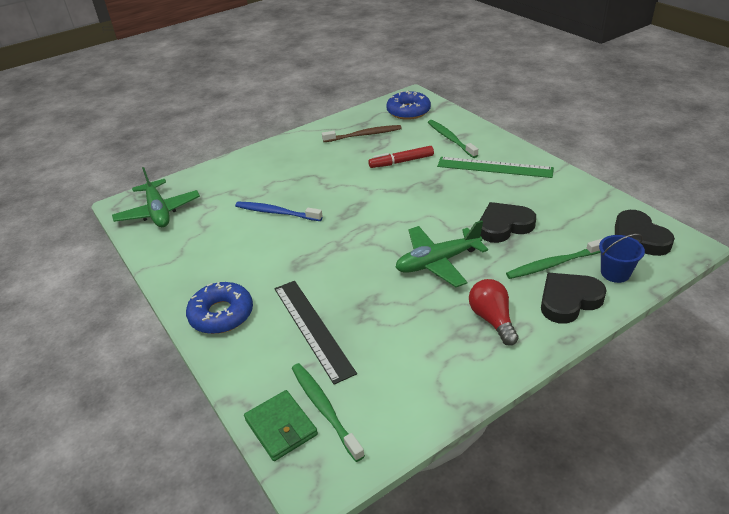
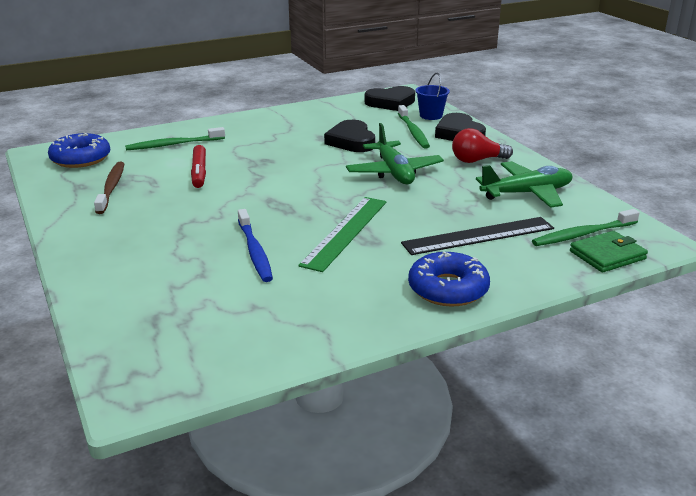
camera: 85 degrees left, 10 degrees down
(158, 212) = (185, 352): green plane -> green plane (526, 193)
(276, 212) = (255, 252): blue toothbrush -> blue toothbrush turned 45 degrees counterclockwise
(494, 167) = (250, 133): green ruler -> green ruler (346, 232)

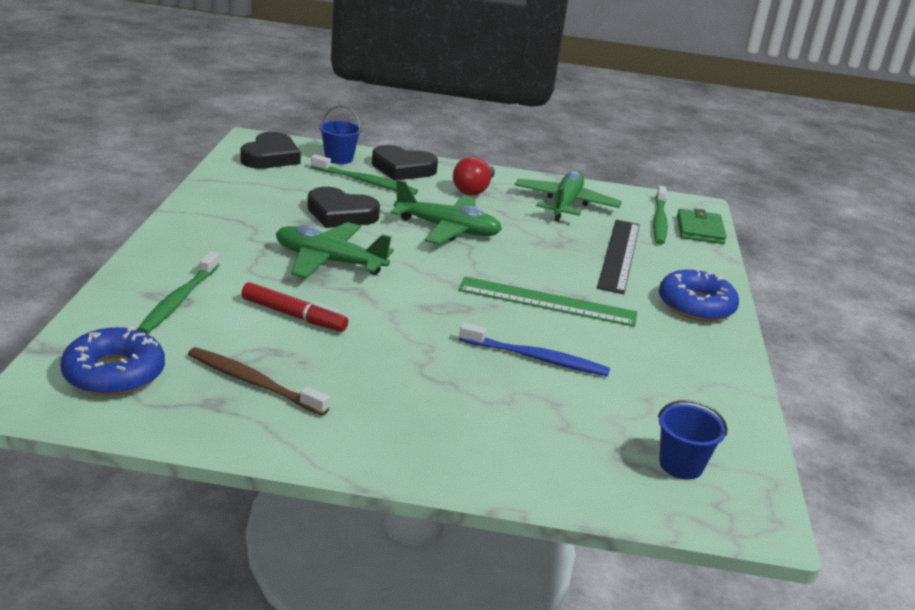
camera: 60 degrees left, 0 degrees up
(173, 343) = (681, 465): none -> blue bucket
(281, 159) = (329, 261): none -> green plane
(346, 232) = (547, 301): green ruler -> green ruler turned 45 degrees counterclockwise

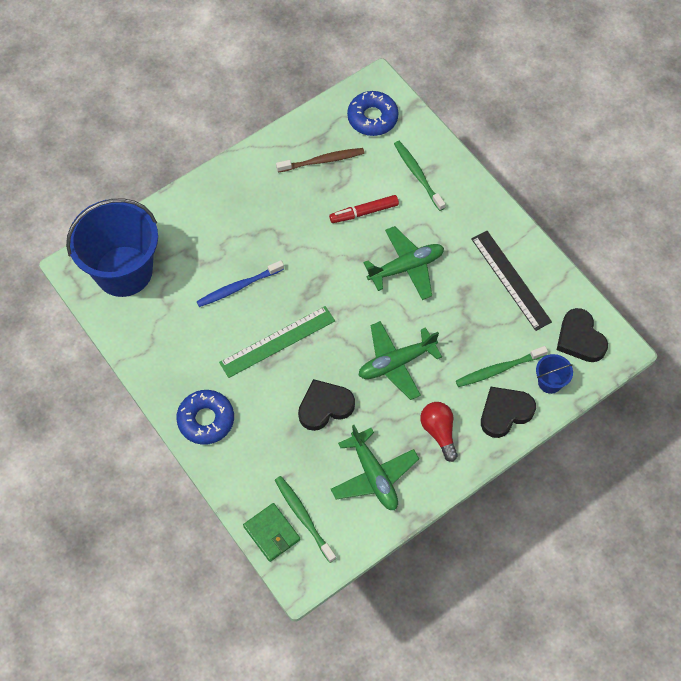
camera: 140 degrees right, 35 degrees up
(340, 214) = (461, 317): black heart -> black heart (325, 406)
(619, 255) = (288, 437): black ruler -> black ruler (511, 279)
(681, 465) = (123, 271): blue bucket -> blue bucket, size x2.47

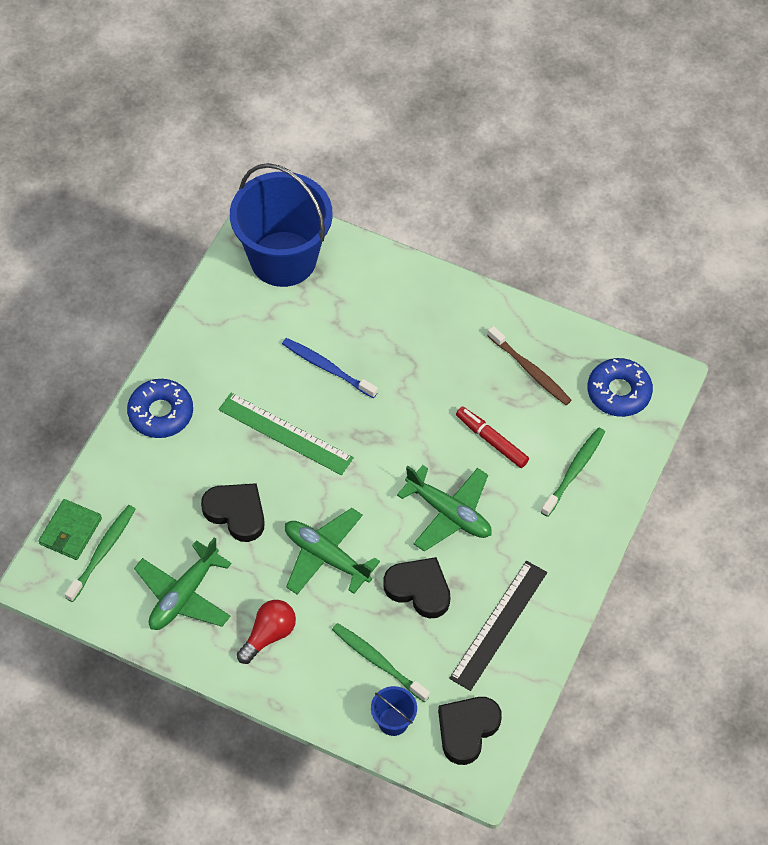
camera: 60 degrees right, 5 degrees down
(505, 413) = (329, 691): black heart -> black heart (419, 589)

